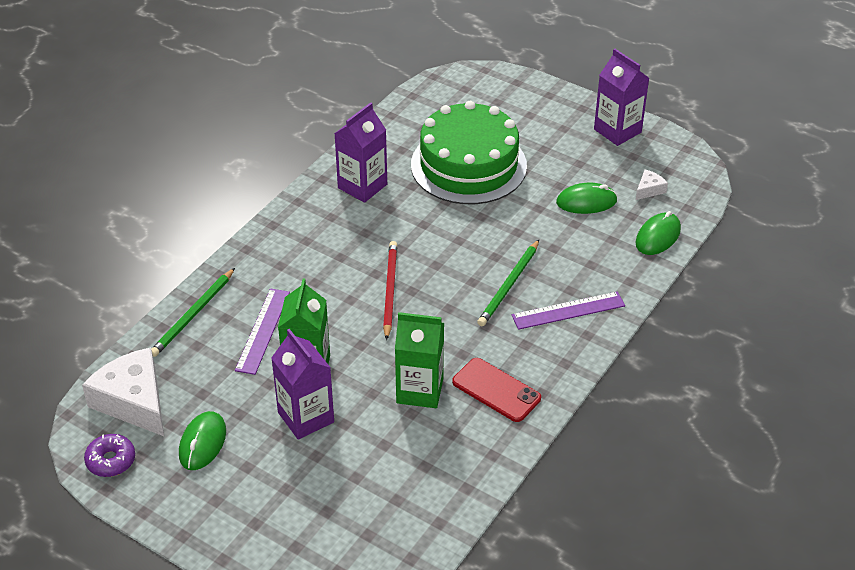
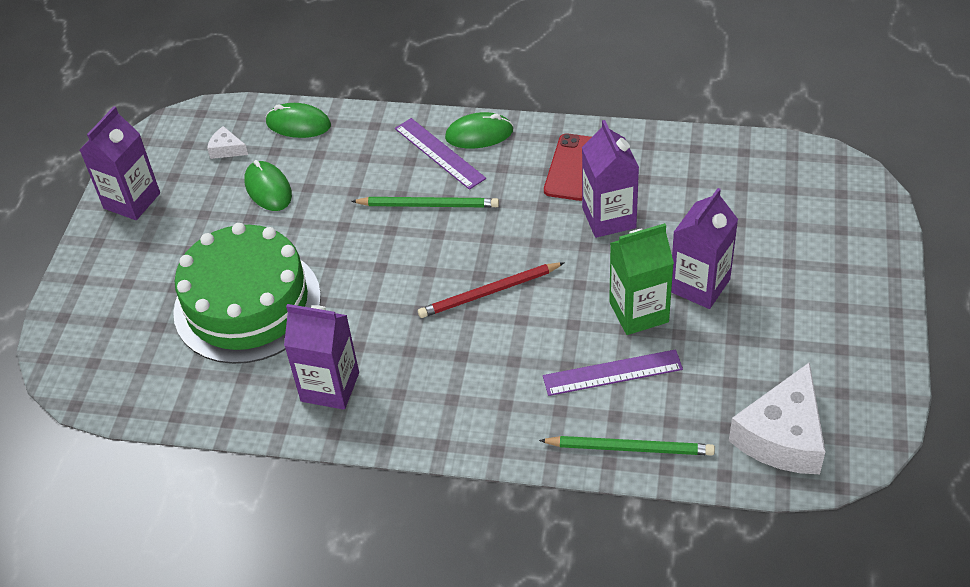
camera: 110 degrees left, 5 degrees up
(111, 460) = (865, 413): purple donut -> none
(202, 443) = (788, 350): green mouse -> green mouse (479, 134)
(420, 390) = (609, 218): green carton -> purple carton

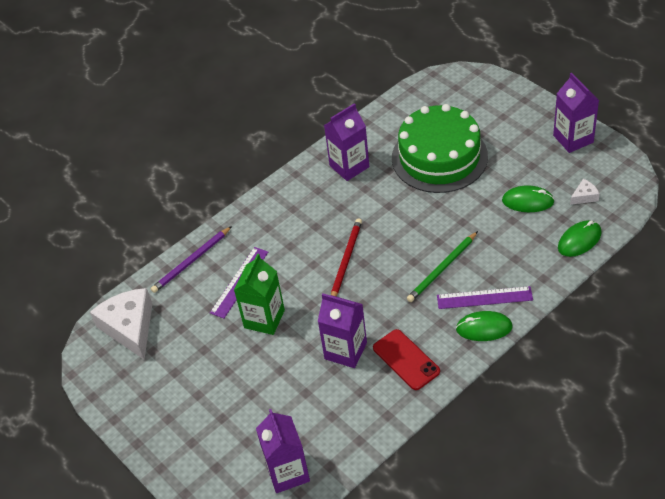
camera: 130 degrees right, 0 degrees up
(479, 134) = (484, 328): green mouse -> green mouse turned 60 degrees clockwise
(630, 448) = (191, 261): green pencil -> purple pencil
(699, 285) = (252, 360): purple carton -> purple carton (287, 472)

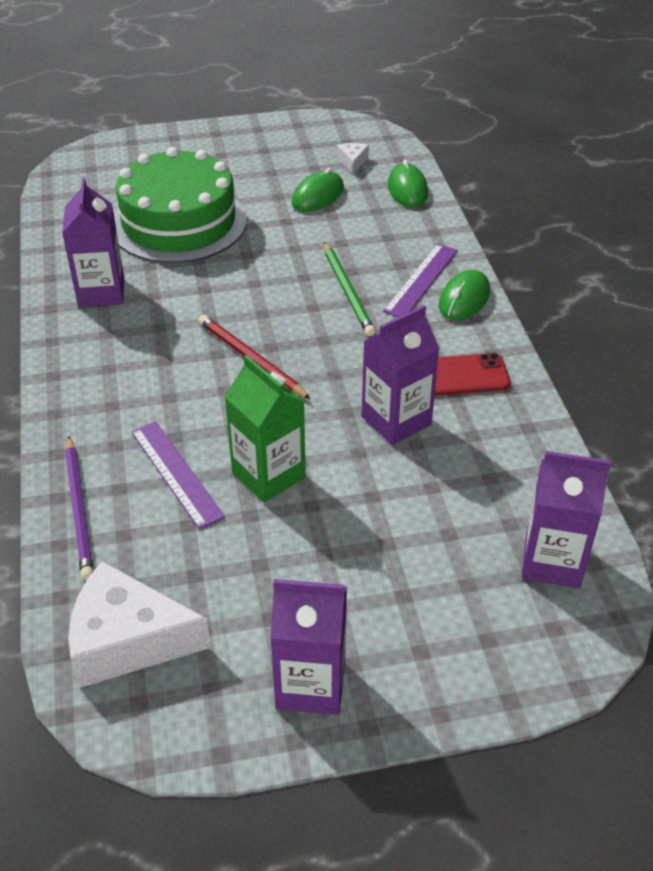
camera: 65 degrees left, 5 degrees down
(573, 139) = (268, 135): purple carton -> purple carton (310, 684)

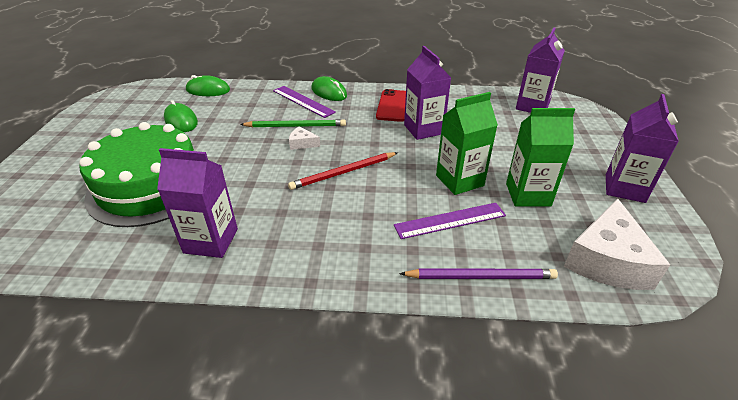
camera: 75 degrees left, 5 degrees down
(256, 554) = (528, 194): none -> green carton
(352, 162) = (155, 102): white cheese -> white cheese (302, 143)

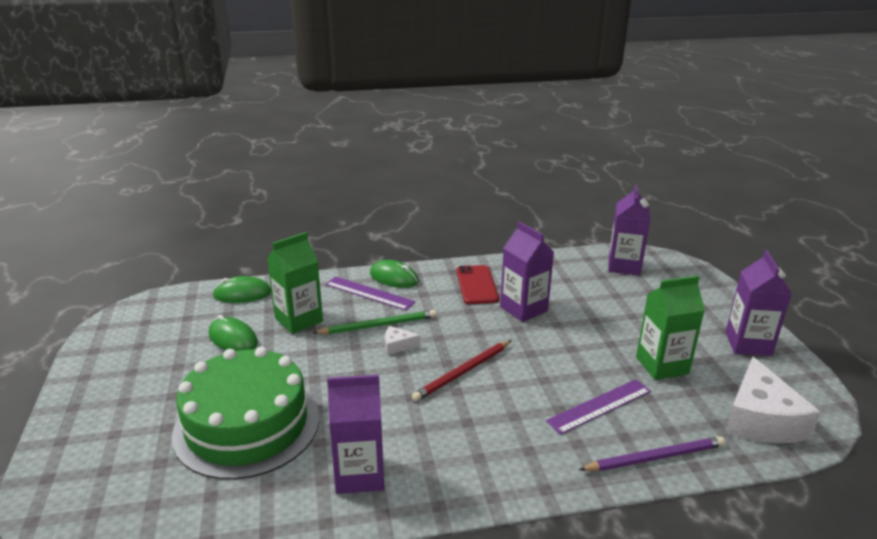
camera: 15 degrees left, 10 degrees down
(459, 180) = (588, 361): green carton -> green carton (299, 320)

